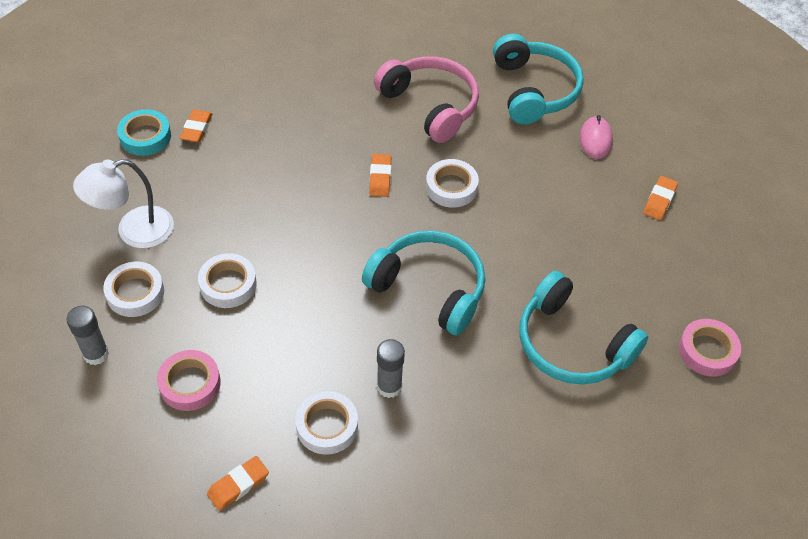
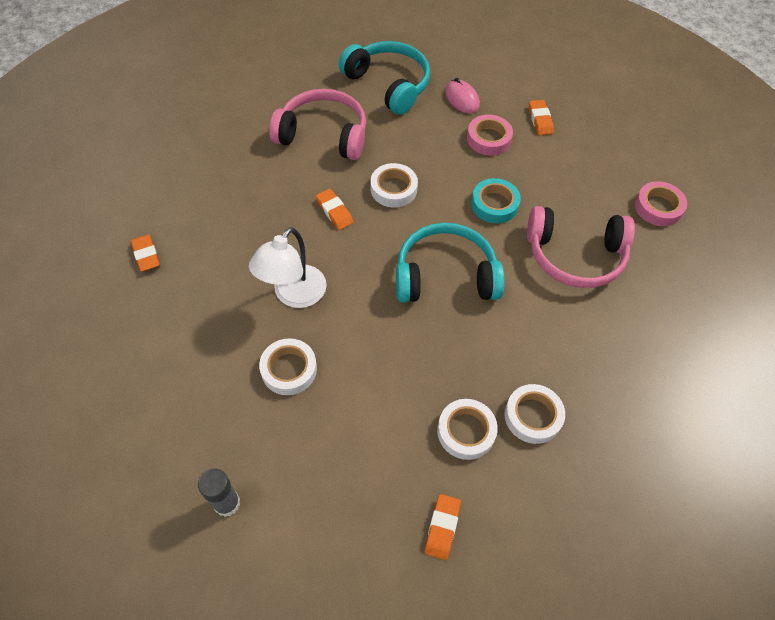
camera: 35 degrees left, 5 degrees up
(134, 231) = (166, 375): white lamp -> white lamp (293, 295)
(135, 293) = (215, 427): white tape -> white tape (533, 416)
(145, 137) = (104, 287): turquoise tape -> turquoise tape (494, 204)
(190, 384) = (330, 472): pink tape -> pink tape (488, 139)
(389, 387) = (483, 369): grey glue stick -> none
(571, 344) = (575, 256): turquoise headphones -> pink headphones

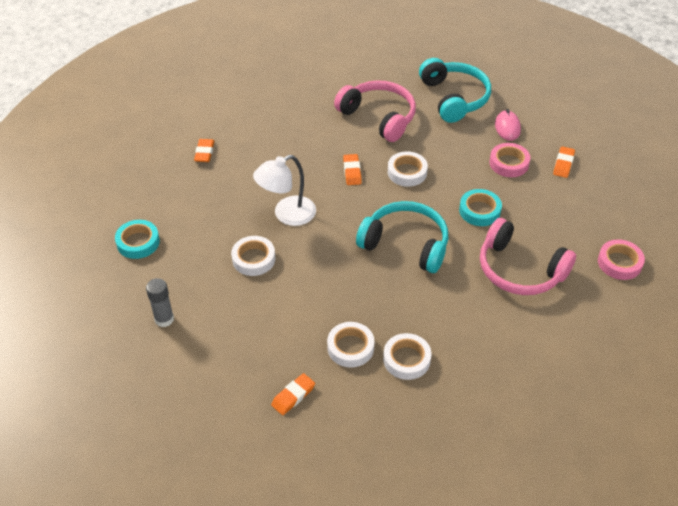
camera: 30 degrees right, 10 degrees down
(130, 412) = (138, 242): none -> turquoise tape

